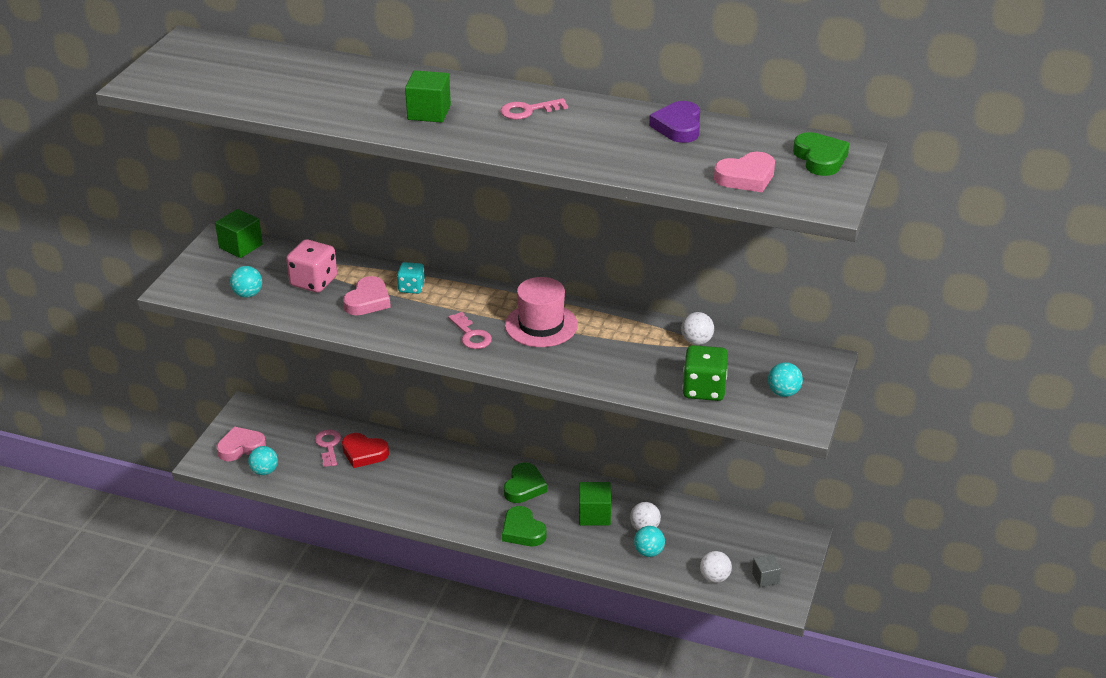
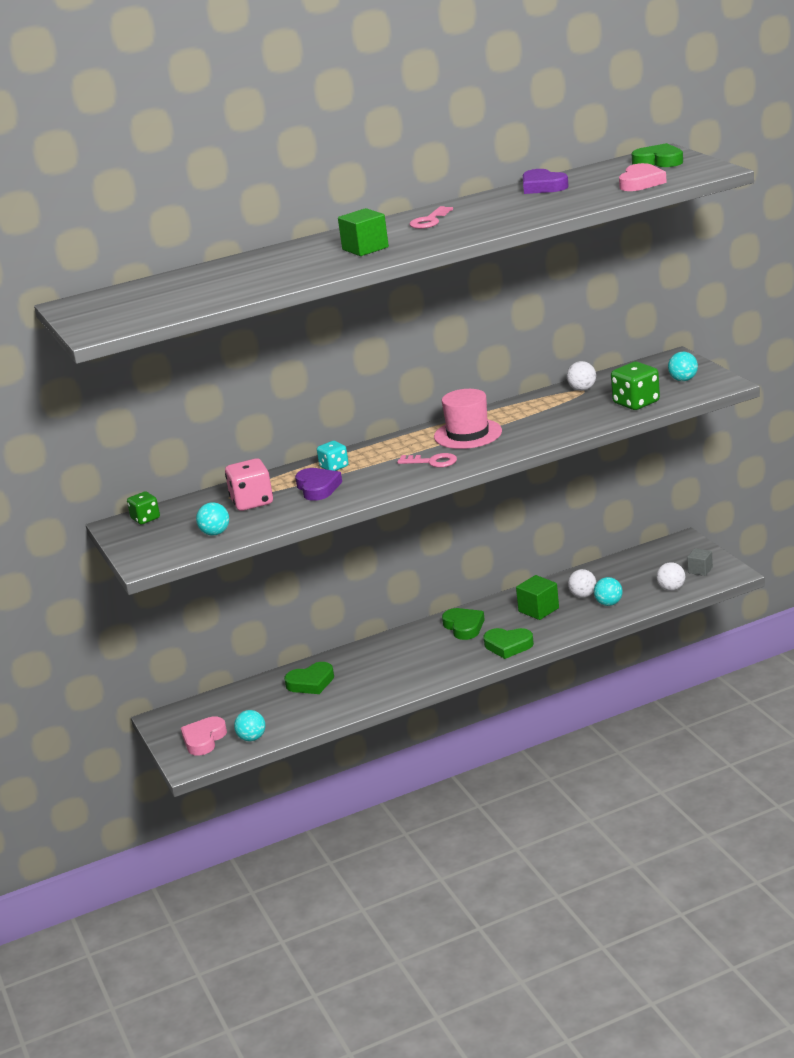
camera: 40 degrees left, 10 degrees down
(240, 246) = (145, 519): green cube -> green dice
(328, 446) = (274, 696): pink key -> none
(364, 453) = (311, 683): red heart -> green heart
(368, 301) = (317, 488): pink heart -> purple heart

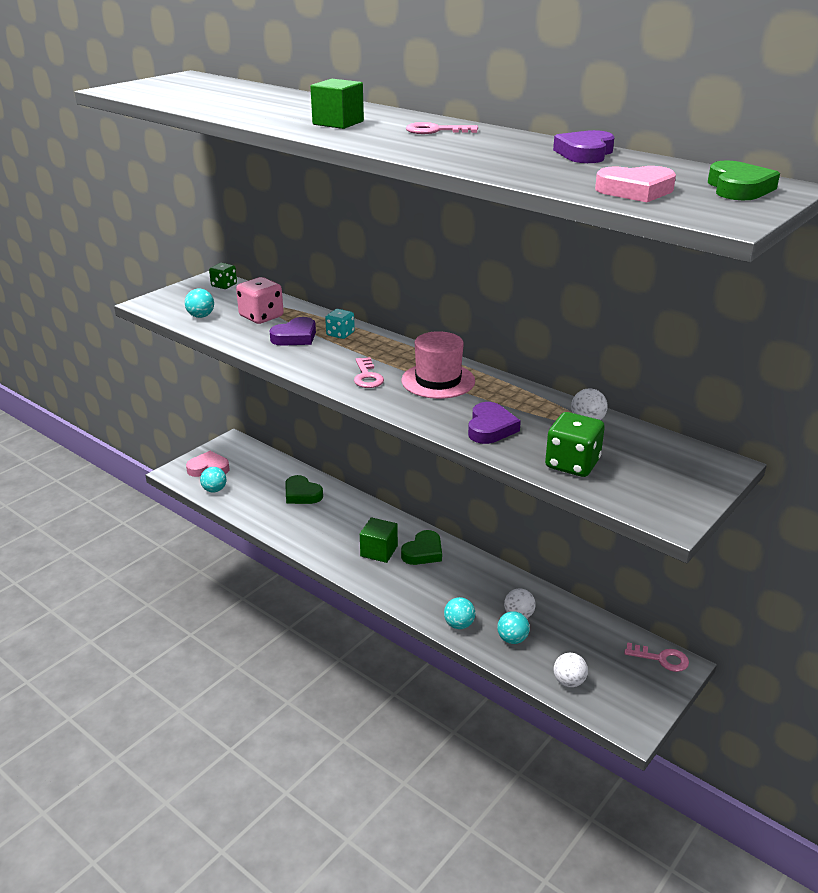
camera: 60 degrees right, 5 degrees up
(508, 646) = (401, 589): green heart -> none
(538, 610) = (475, 591): green cube -> green cube (379, 551)
(562, 423) = (490, 428): none -> purple heart
(672, 546) = (661, 659): none -> pink key
(683, 380) = (661, 484): turquoise ball -> turquoise ball (459, 624)
(700, 570) = (623, 696): grey cube -> none

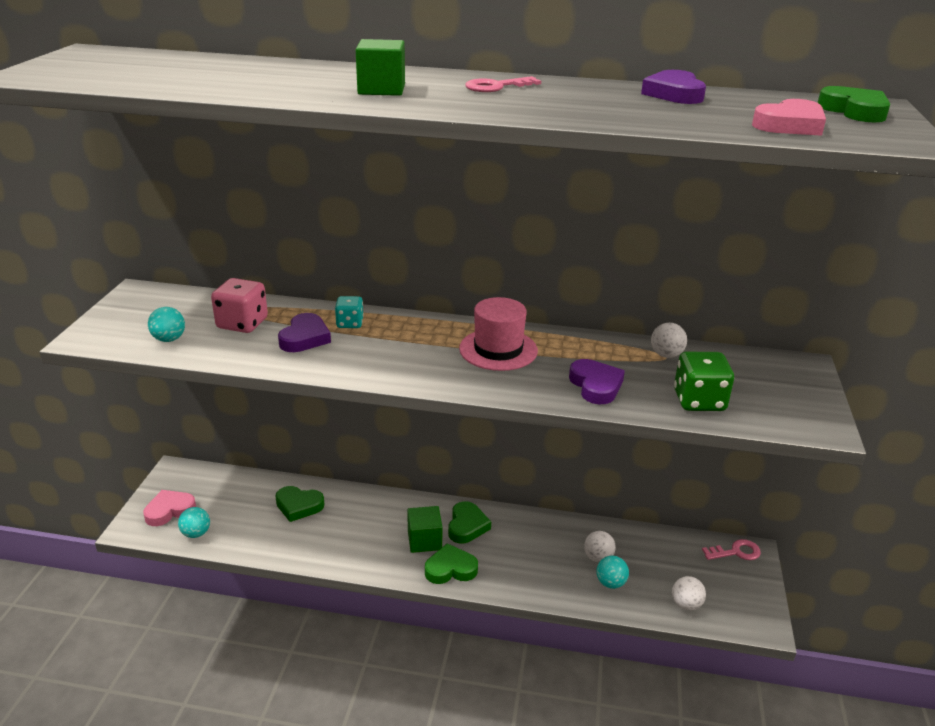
camera: 30 degrees left, 0 degrees up
(224, 285) = (159, 296): green dice -> none
(367, 377) = (426, 363): pink key -> none
(382, 579) = (450, 569): none -> green heart
(459, 624) = (555, 588): turquoise ball -> none

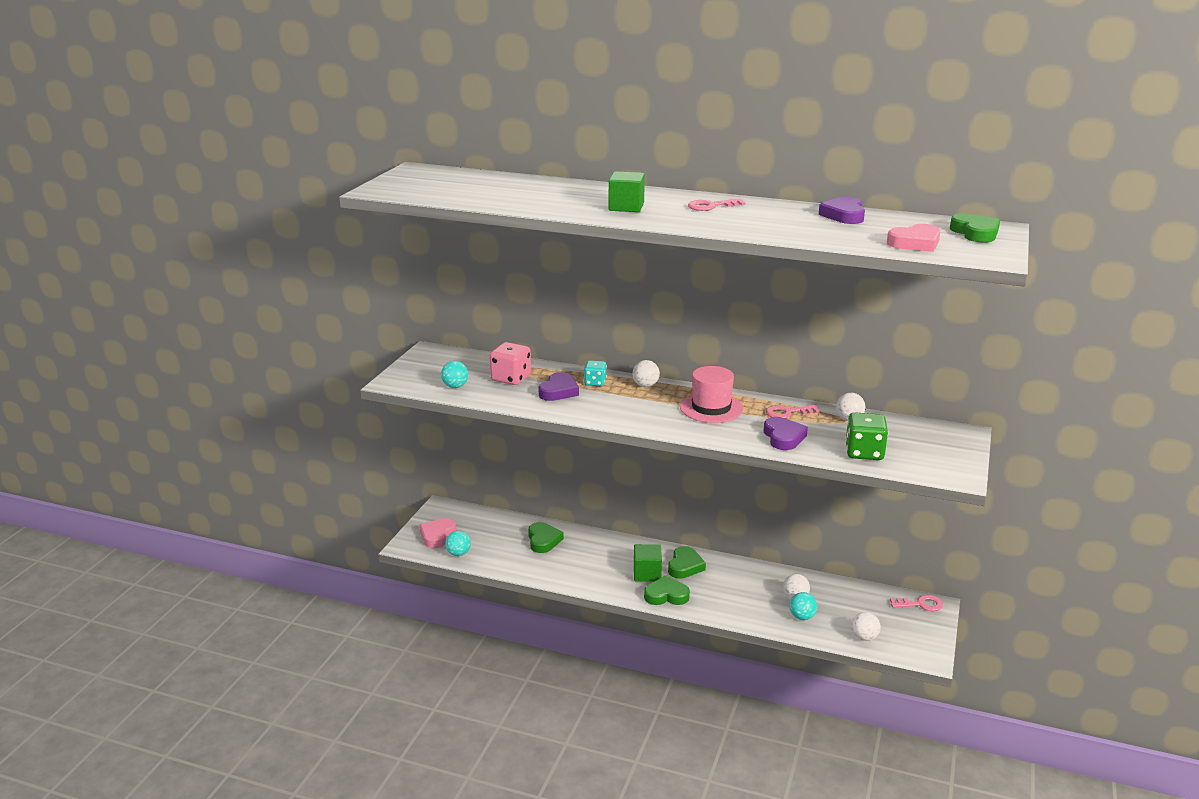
camera: 10 degrees right, 5 degrees down
(169, 510) = (437, 535): pink heart -> pink heart turned 45 degrees counterclockwise
(299, 506) = (543, 540): green heart -> green heart turned 120 degrees counterclockwise
(413, 324) = (645, 385): none -> white ball
(591, 350) = (787, 413): none -> pink key

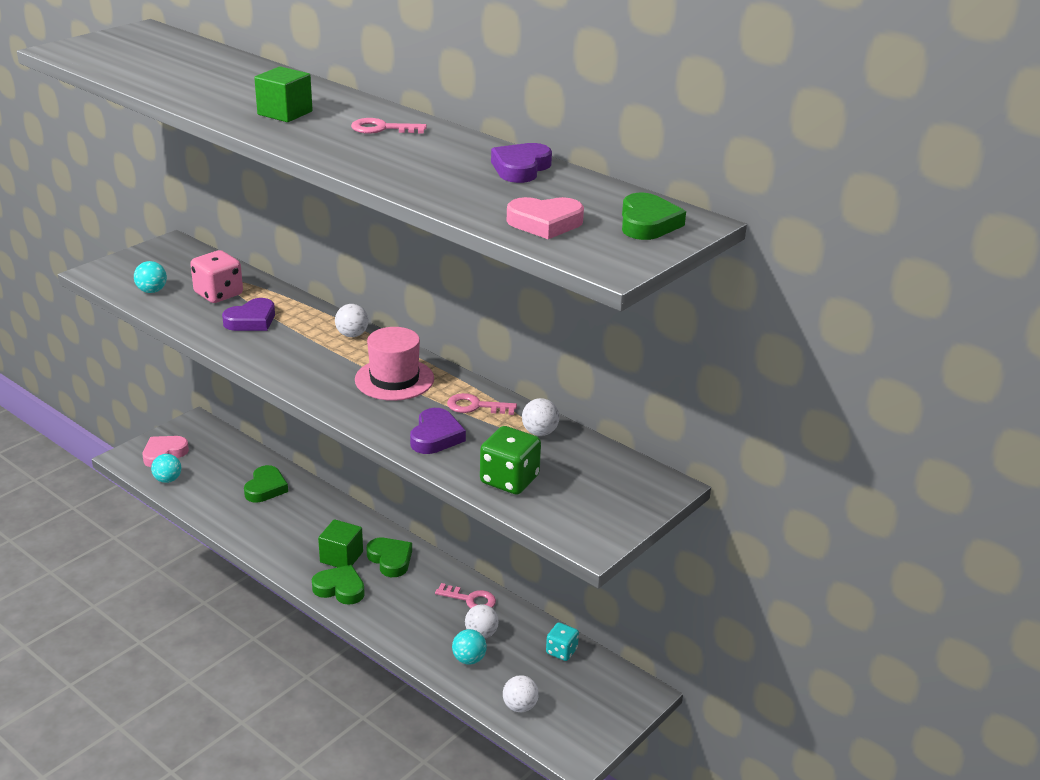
camera: 20 degrees right, 5 degrees up
(595, 382) = (301, 319): turquoise dice -> turquoise dice (561, 651)
(685, 566) = (390, 560): green heart -> green heart turned 75 degrees counterclockwise
(920, 604) = (625, 686): pink key -> pink key (470, 599)

